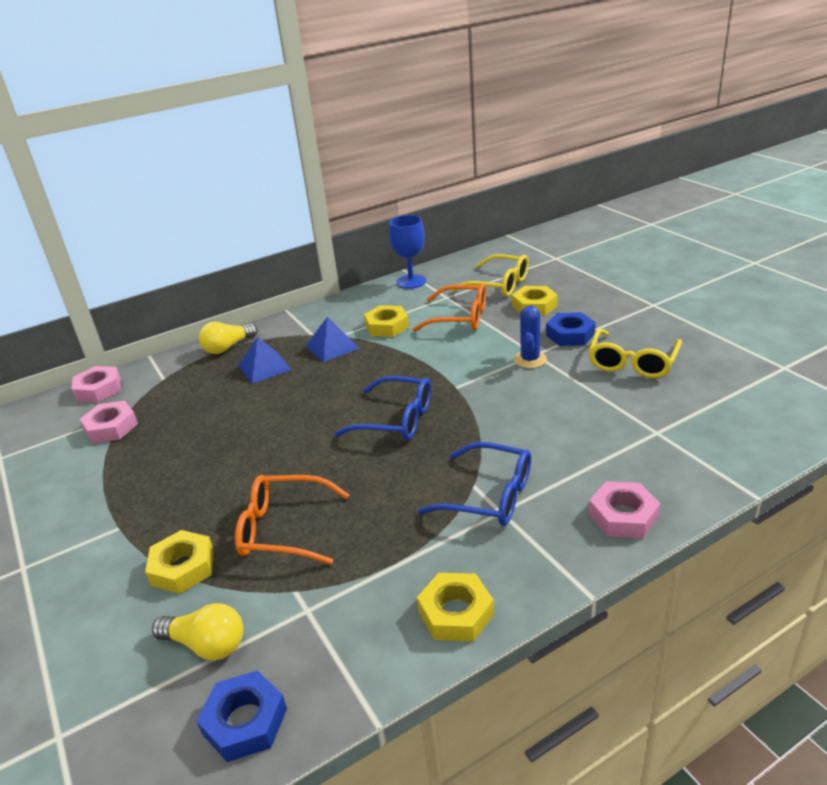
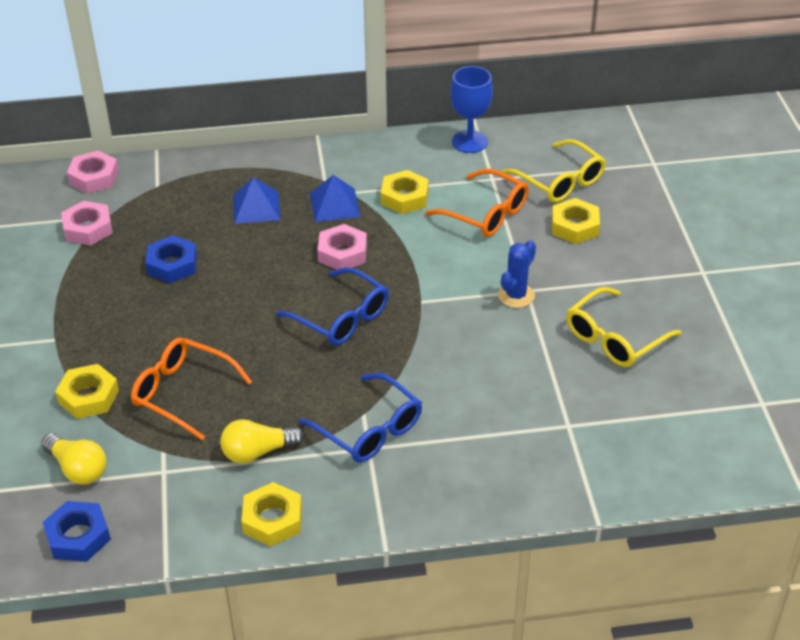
camera: 20 degrees right, 10 degrees up
(228, 347) = (234, 167): yellow light bulb -> yellow light bulb (257, 452)
(570, 335) = (581, 279): blue nut -> blue nut (172, 264)
(623, 516) = (467, 493): pink nut -> pink nut (342, 253)

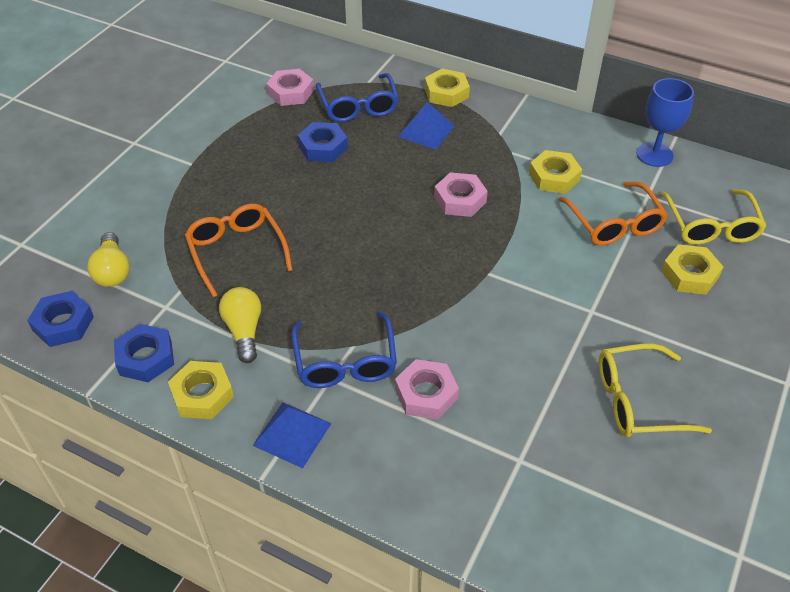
camera: 35 degrees right, 5 degrees up
(88, 396) = (172, 219): yellow nut -> yellow nut (446, 93)
(94, 177) = (330, 56): pink nut -> pink nut (426, 394)
(190, 520) = (146, 358): none -> blue nut
(257, 452) = (244, 331): yellow light bulb -> yellow light bulb turned 60 degrees clockwise
(335, 205) = (490, 157): blue pyramid -> blue pyramid (292, 434)
(341, 317) = (410, 253): blue glasses -> blue glasses (358, 106)
(516, 295) = (577, 311): blue cactus -> none

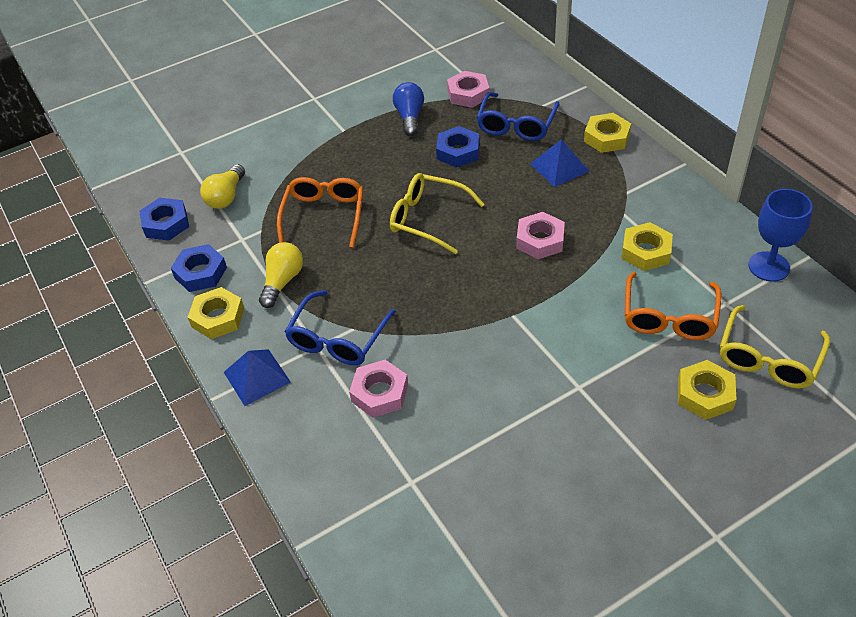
camera: 35 degrees right, 0 degrees up
(250, 130) = (409, 117): none -> blue light bulb
(637, 401) = (554, 483): yellow glasses -> yellow glasses (428, 219)

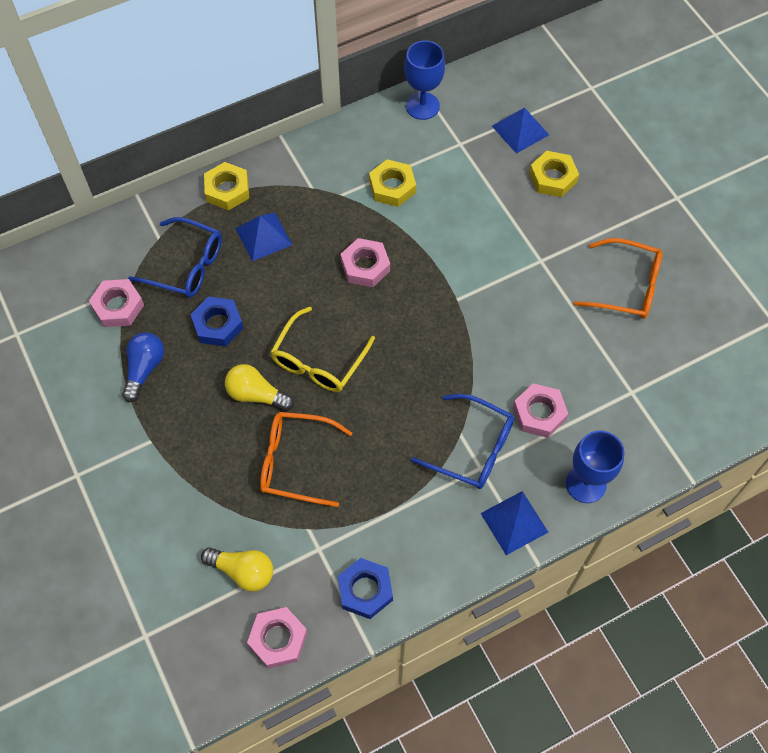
camera: 90 degrees left, 15 degrees up
(166, 224) = (278, 639): blue nut -> pink nut
(218, 318) = (433, 566): yellow nut -> none
(282, 281) = (389, 502): yellow light bulb -> yellow light bulb (256, 395)
(297, 438) = (586, 484): none -> blue goblet
(409, 117) = (144, 369): blue light bulb -> blue light bulb turned 105 degrees clockwise
(669, 317) = (471, 185): orange glasses -> orange glasses (627, 287)
(768, 358) = (520, 130): yellow glasses -> blue pyramid

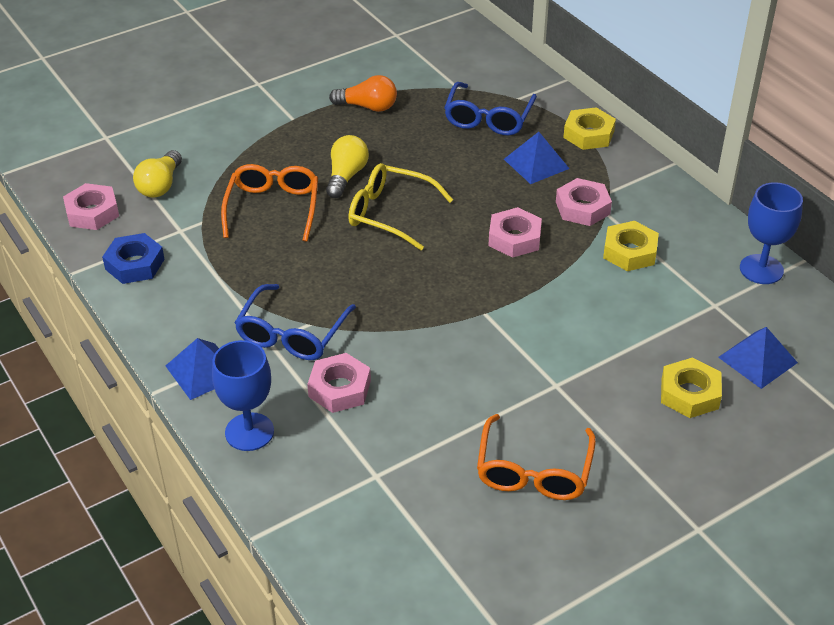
camera: 85 degrees right, 20 degrees down
(118, 306) = (434, 84): pink nut -> pink nut (582, 208)
(144, 369) = (368, 107): blue light bulb -> orange light bulb
(218, 325) = (423, 144): blue nut -> none

